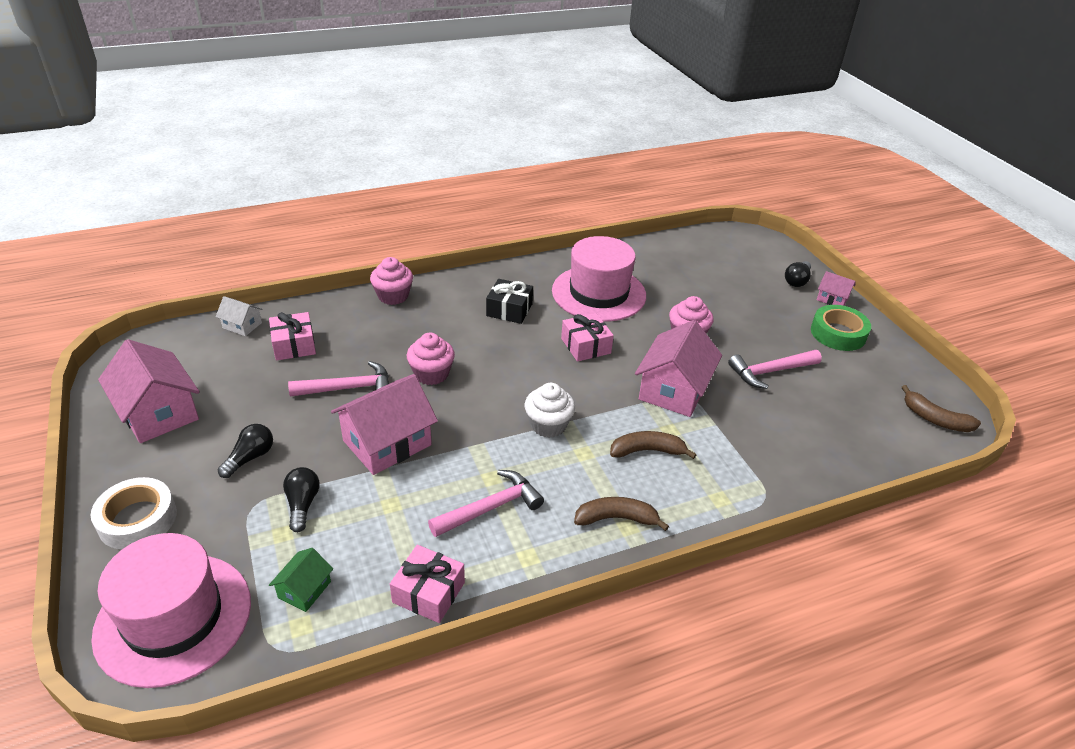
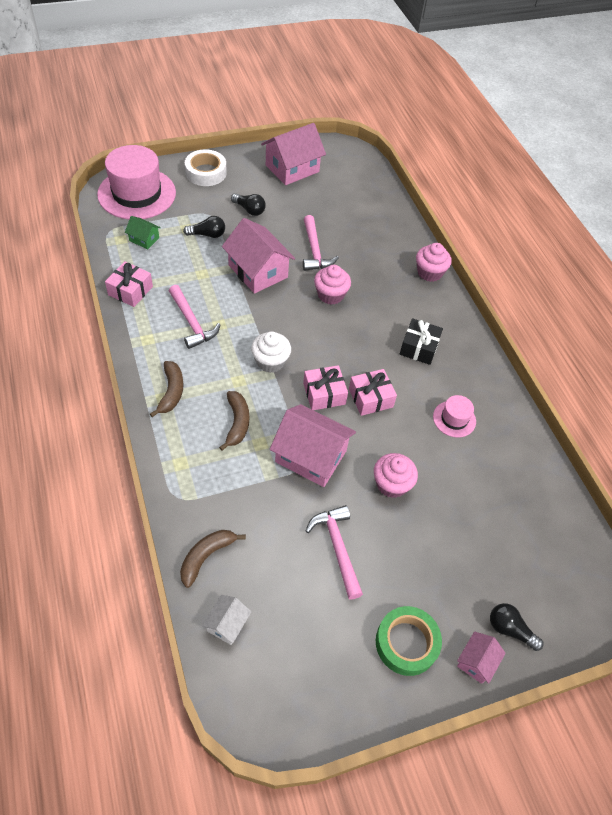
camera: 90 degrees right, 15 degrees up
(242, 325) = (383, 194): white house -> white house (227, 624)
(294, 345) = (362, 221): pink gift -> pink gift (324, 394)
(599, 293) = (454, 419): pink hat -> pink hat, size x0.46
(935, 419) = (261, 696): brown banana -> brown banana (206, 556)

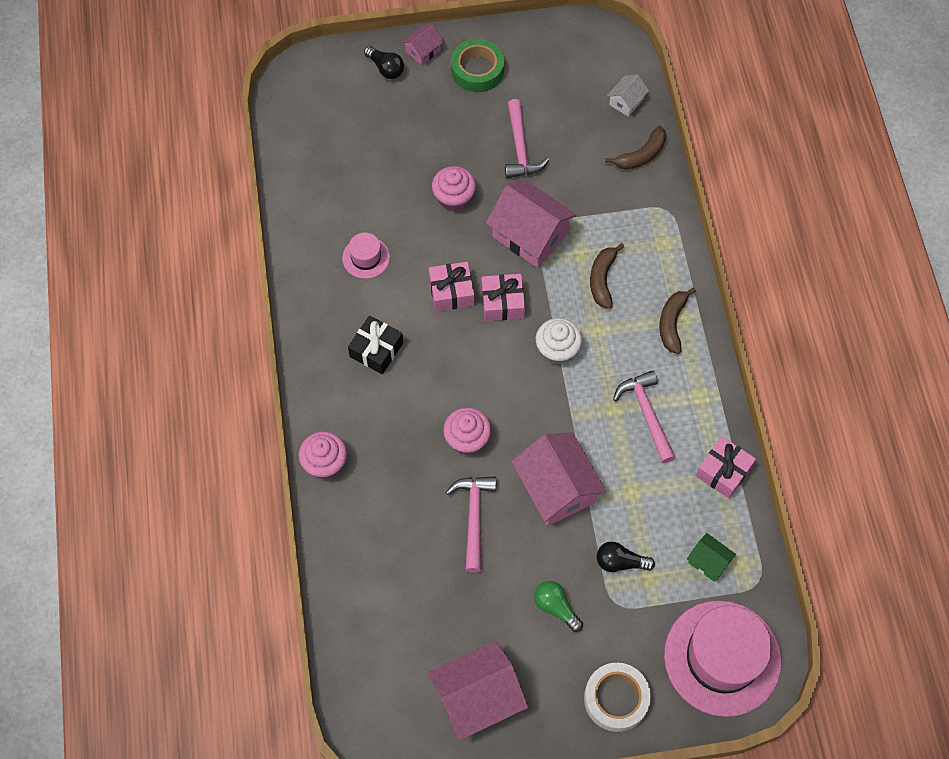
camera: 165 degrees left, 10 degrees up
(249, 210) = (556, 607): black light bulb -> green light bulb

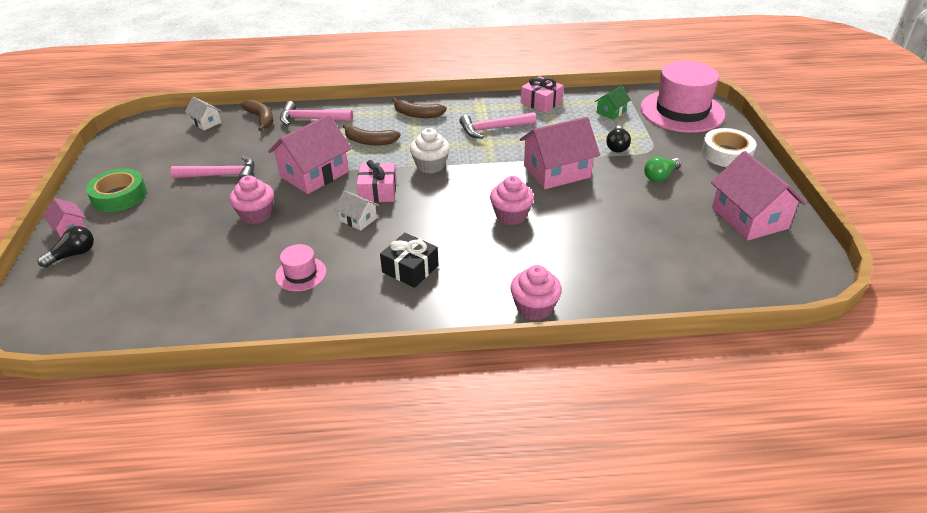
camera: 85 degrees left, 25 degrees down
(451, 292) = (358, 219): pink gift -> white house
(474, 517) = (586, 214): pink hammer -> pink hammer (311, 119)

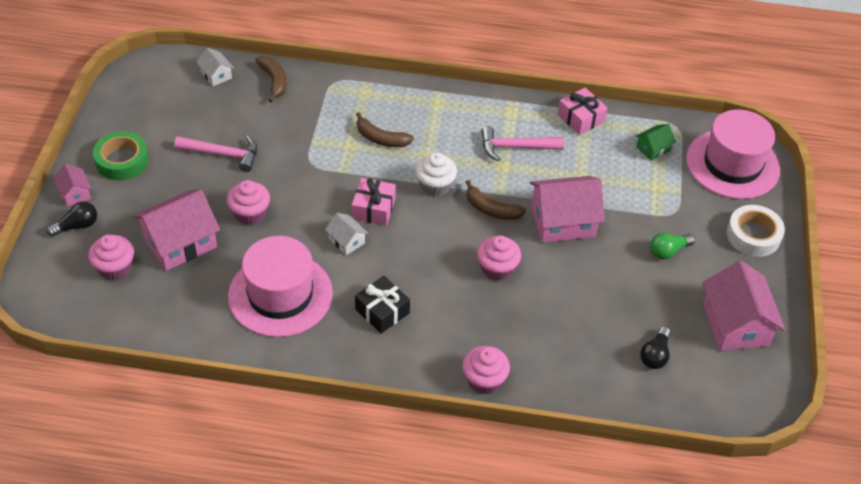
camera: 10 degrees right, 10 degrees up
(117, 283) = (115, 268): none -> pink cupcake
(301, 274) = (280, 294): pink hat -> pink hat, size x2.16
(311, 119) = (326, 93): pink hammer -> none
(314, 174) = (315, 172): pink house -> pink house (180, 243)
(417, 114) = (440, 109): brown banana -> brown banana (491, 209)
(617, 146) = (639, 200): black light bulb -> black light bulb (655, 355)

